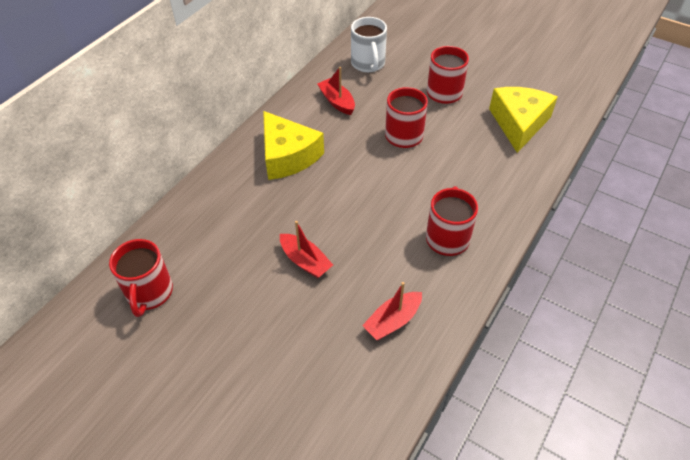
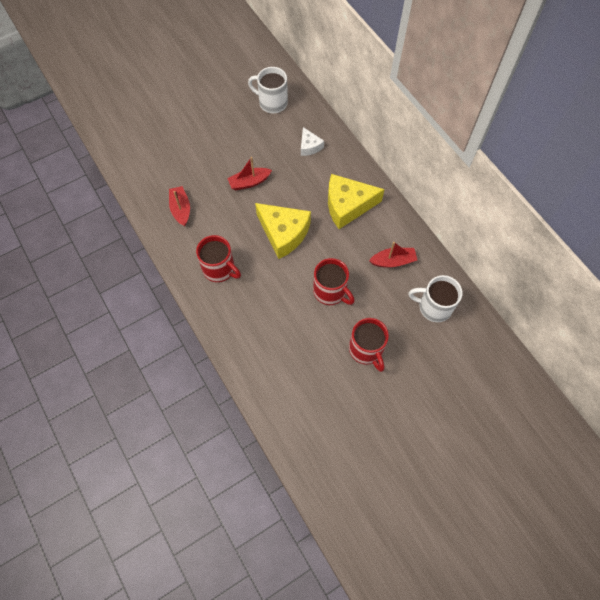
camera: 115 degrees right, 15 degrees up
(149, 293) = (272, 102): red mug -> white mug
(215, 220) = (309, 146): none -> white cheese
(519, 123) = (299, 386): yellow cheese -> yellow cheese (283, 233)

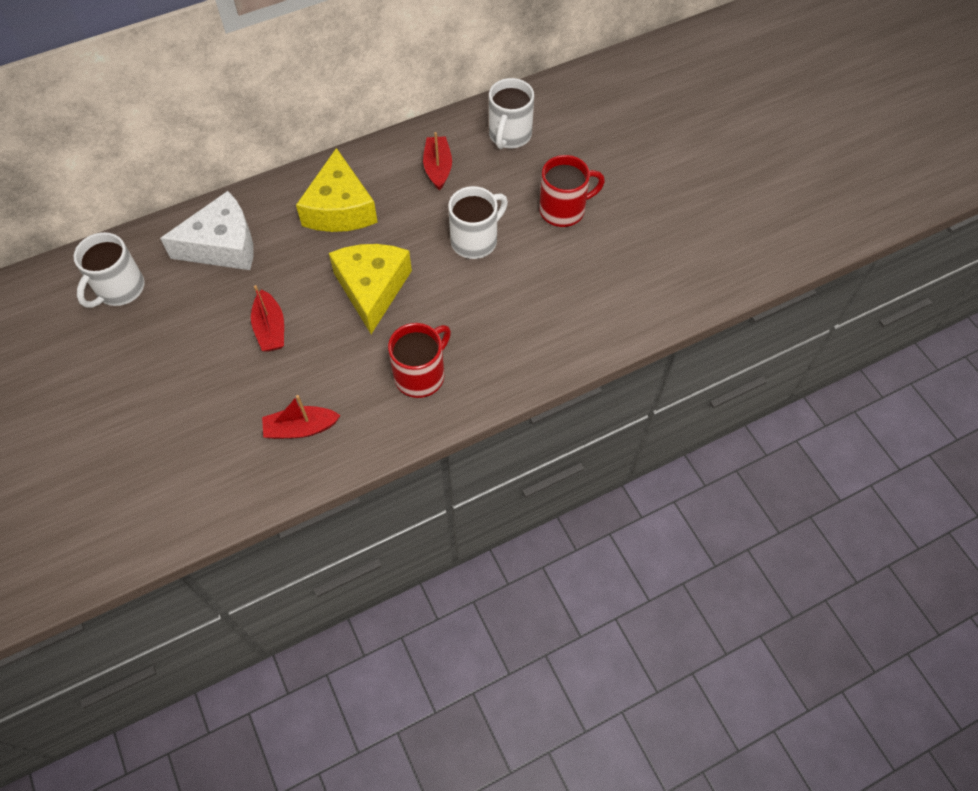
camera: 85 degrees left, 5 degrees down
(283, 233) = (372, 289): yellow cheese -> yellow cheese turned 45 degrees counterclockwise
(309, 146) = (222, 245): white cheese -> white cheese, size x1.92
(330, 291) = (475, 240): red mug -> white mug

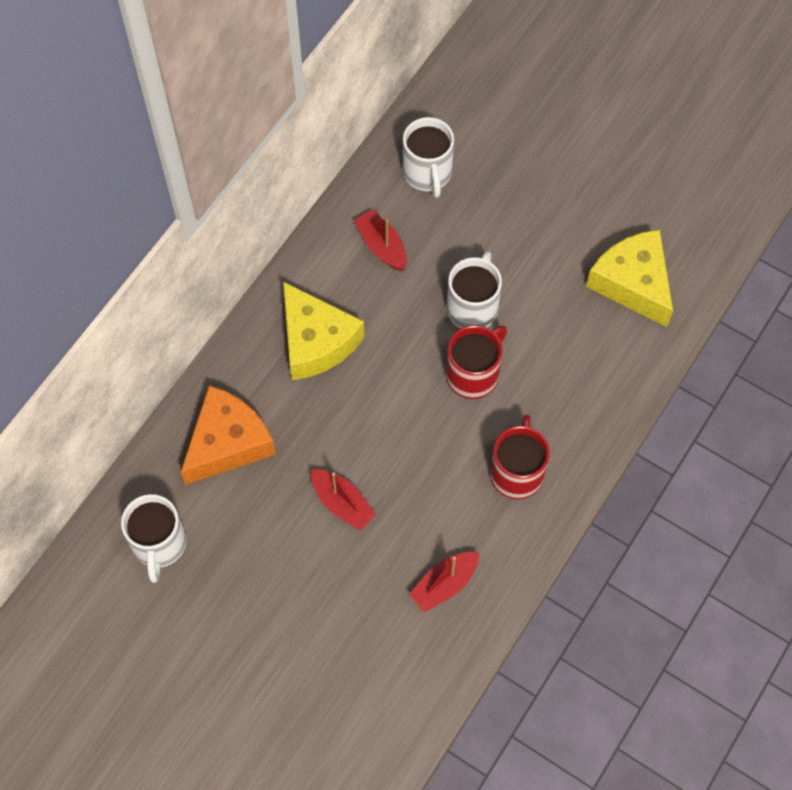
camera: 30 degrees left, 5 degrees up
(222, 245) = (228, 443): white cheese -> orange cheese
(372, 289) = (410, 410): yellow cheese -> yellow cheese (633, 283)
(564, 210) = (534, 230): red mug -> red mug (473, 374)

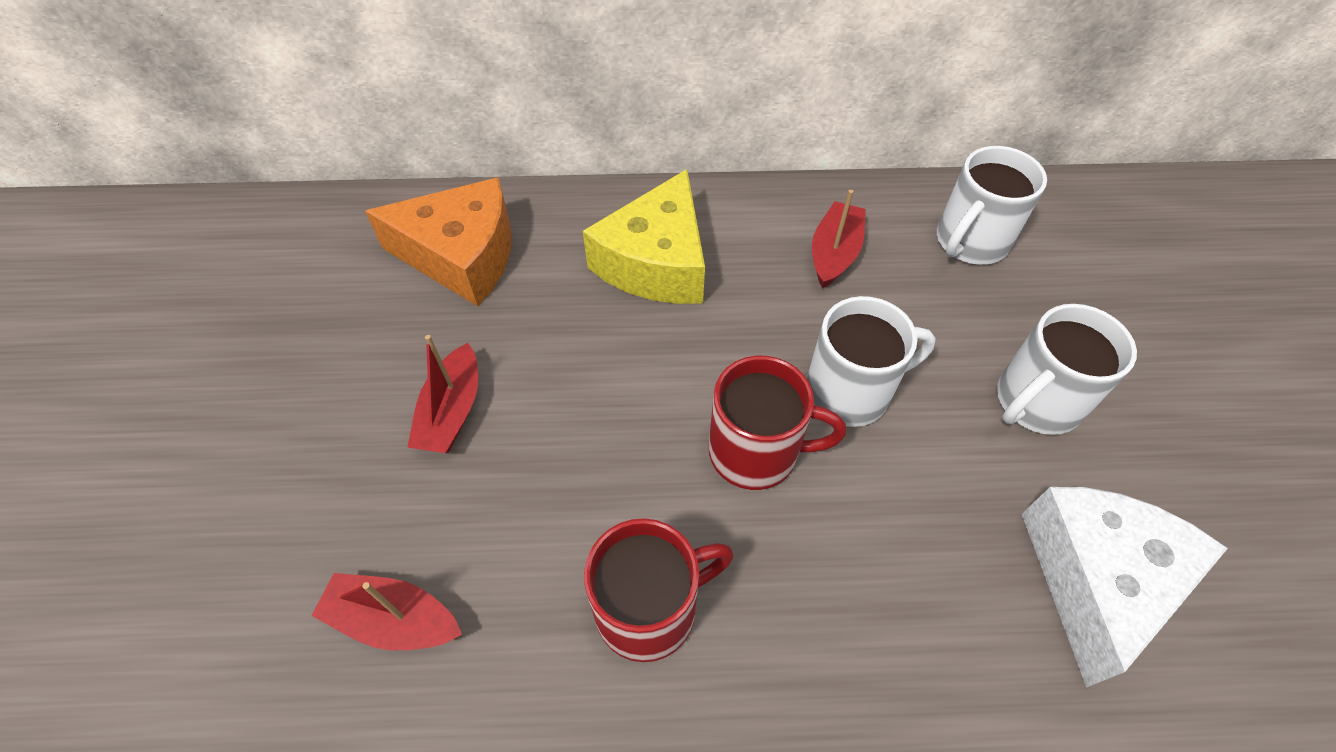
camera: 55 degrees right, 10 degrees down
(159, 544) = (289, 266): white mug -> white mug (1035, 402)
(633, 283) = (1097, 580): yellow cheese -> white cheese

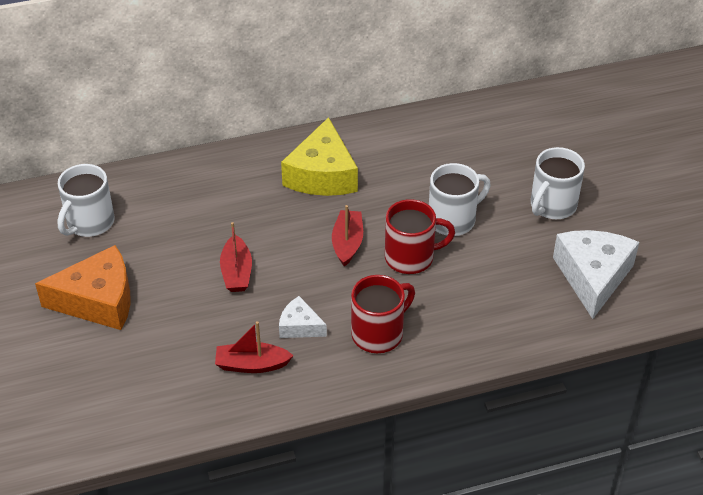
camera: 15 degrees left, 10 degrees down
(462, 256) = (202, 193): orange cheese -> orange cheese (98, 300)
(512, 553) = (300, 326): none -> white cheese
(834, 253) = (425, 150): red boat -> red boat (347, 243)
(970, 242) = (502, 130): white mug -> white mug (89, 223)

